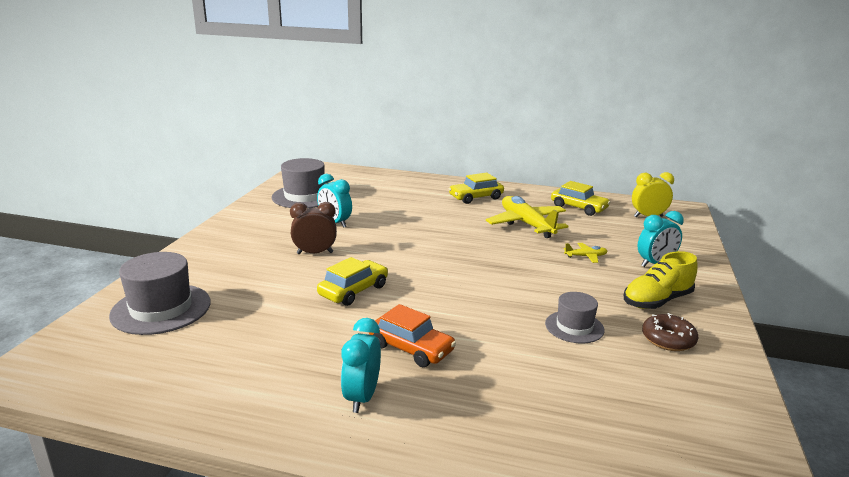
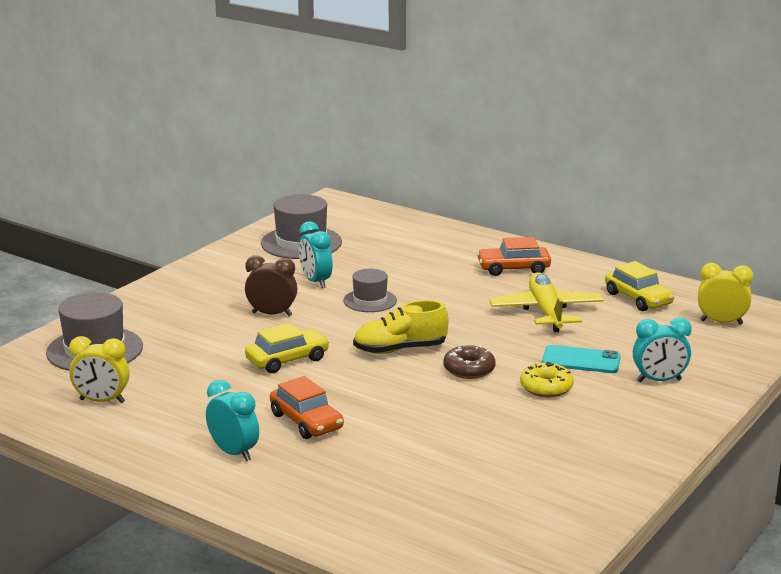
camera: 20 degrees right, 0 degrees up
(190, 363) = (102, 401): none -> yellow clock
(362, 397) = (234, 453): turquoise clock -> turquoise clock turned 105 degrees clockwise
(476, 197) = (513, 268): yellow car -> orange car
(574, 327) = (489, 429): grey hat -> grey hat (370, 300)
(582, 282) = (546, 387): none -> yellow donut
(586, 256) = (581, 360): yellow plane -> turquoise phone
(657, 301) = (612, 419): yellow shoe -> yellow shoe (400, 349)
(668, 339) = (579, 457): brown donut -> brown donut (469, 369)

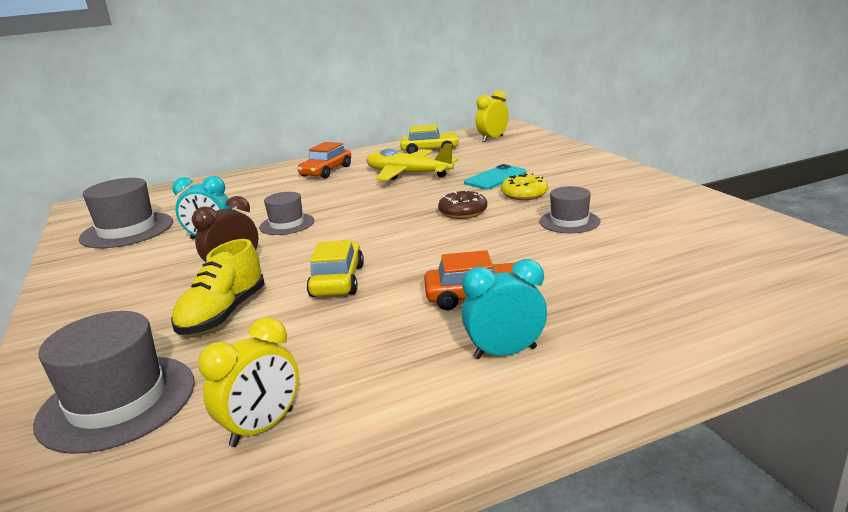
camera: 55 degrees left, 0 degrees up
(400, 349) = (392, 229): yellow shoe -> yellow shoe (223, 314)
(493, 426) = (569, 222): none -> grey hat
(659, 380) = (552, 164): turquoise clock -> none

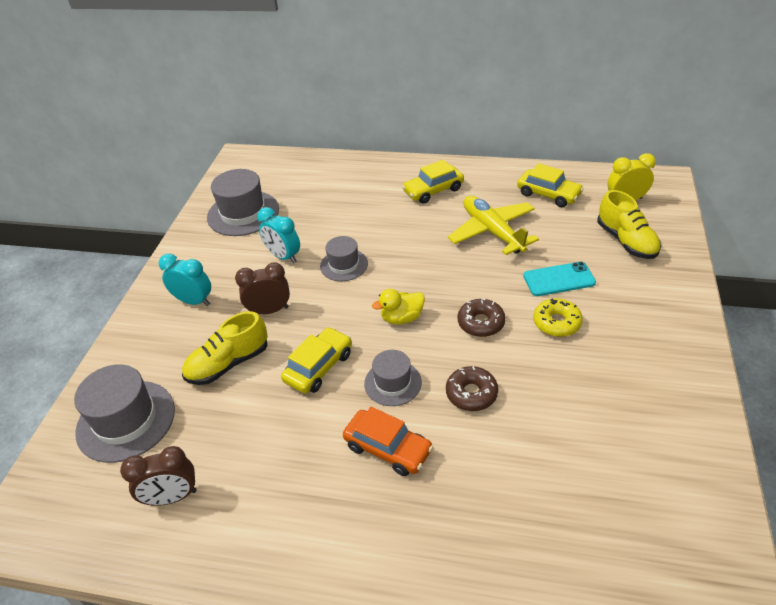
camera: 35 degrees right, 20 degrees up
(262, 428) = (172, 497): yellow clock -> brown clock
(326, 171) = (433, 190): orange car -> yellow car
(387, 231) = (402, 318): none -> yellow duck
(505, 353) = (348, 525): turquoise clock -> turquoise clock (194, 301)
(508, 244) = (471, 393): none -> brown donut
(519, 152) = (626, 241): none -> yellow shoe
(569, 222) = (551, 390): grey hat -> grey hat (393, 383)

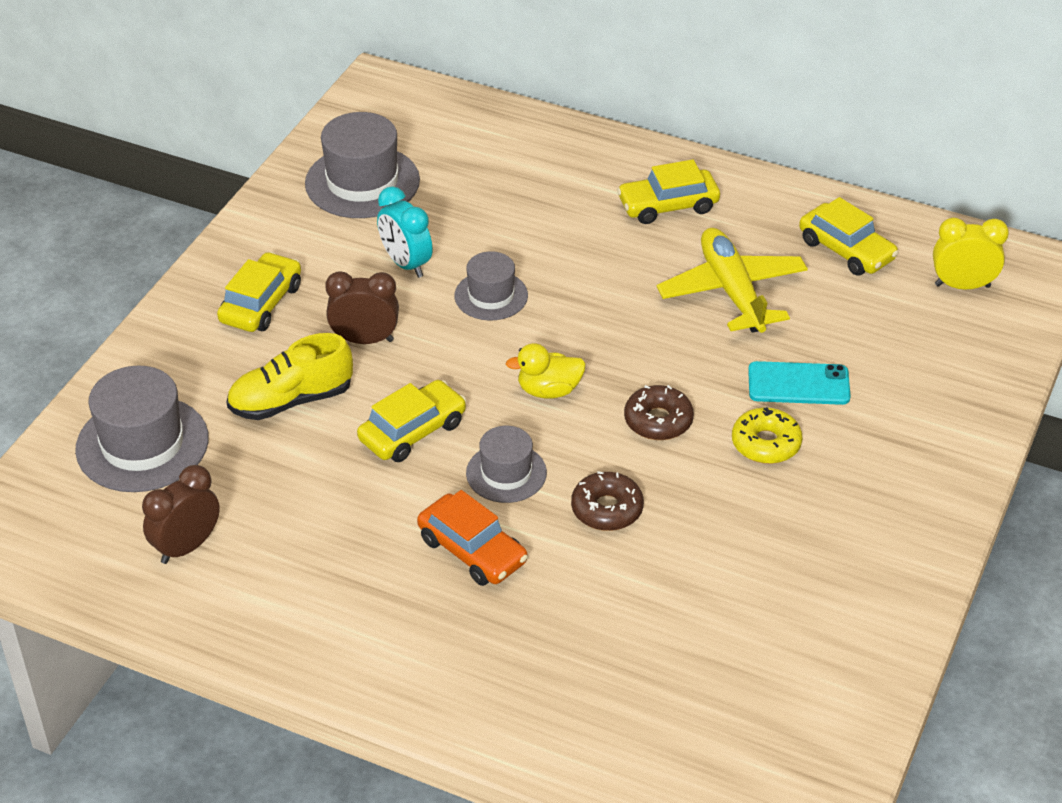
camera: 10 degrees right, 0 degrees up
(172, 497) = (186, 547): brown clock -> brown clock turned 135 degrees clockwise
(194, 301) = (261, 303): turquoise clock -> yellow car
(626, 241) = (928, 349): yellow shoe -> none

